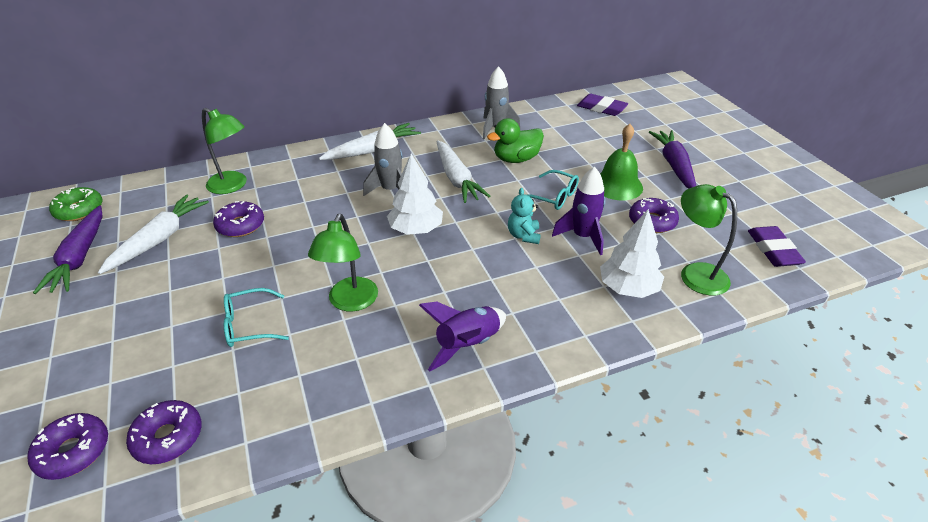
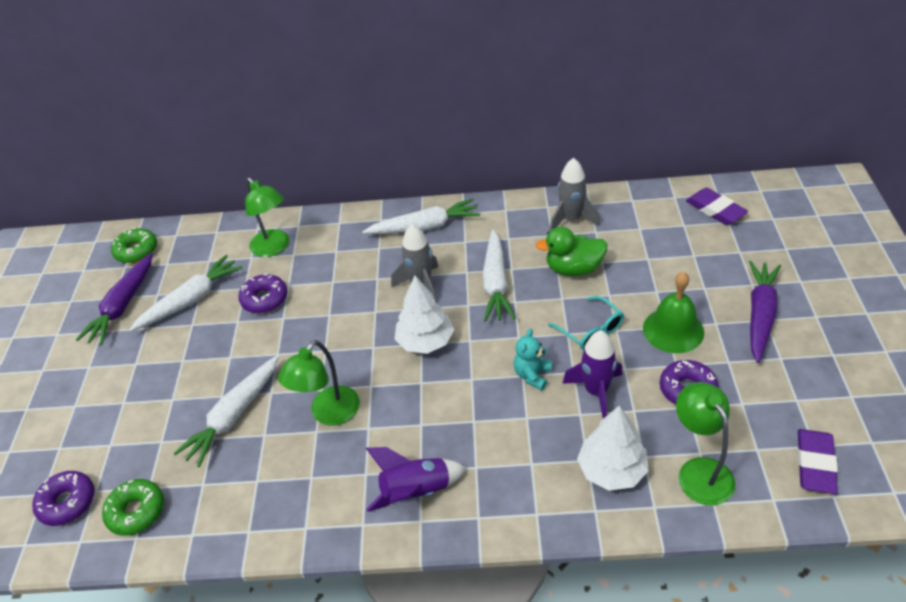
camera: 25 degrees right, 5 degrees up
(168, 437) = (136, 511): purple donut -> green donut
(249, 325) = (234, 416): turquoise glasses -> white carrot

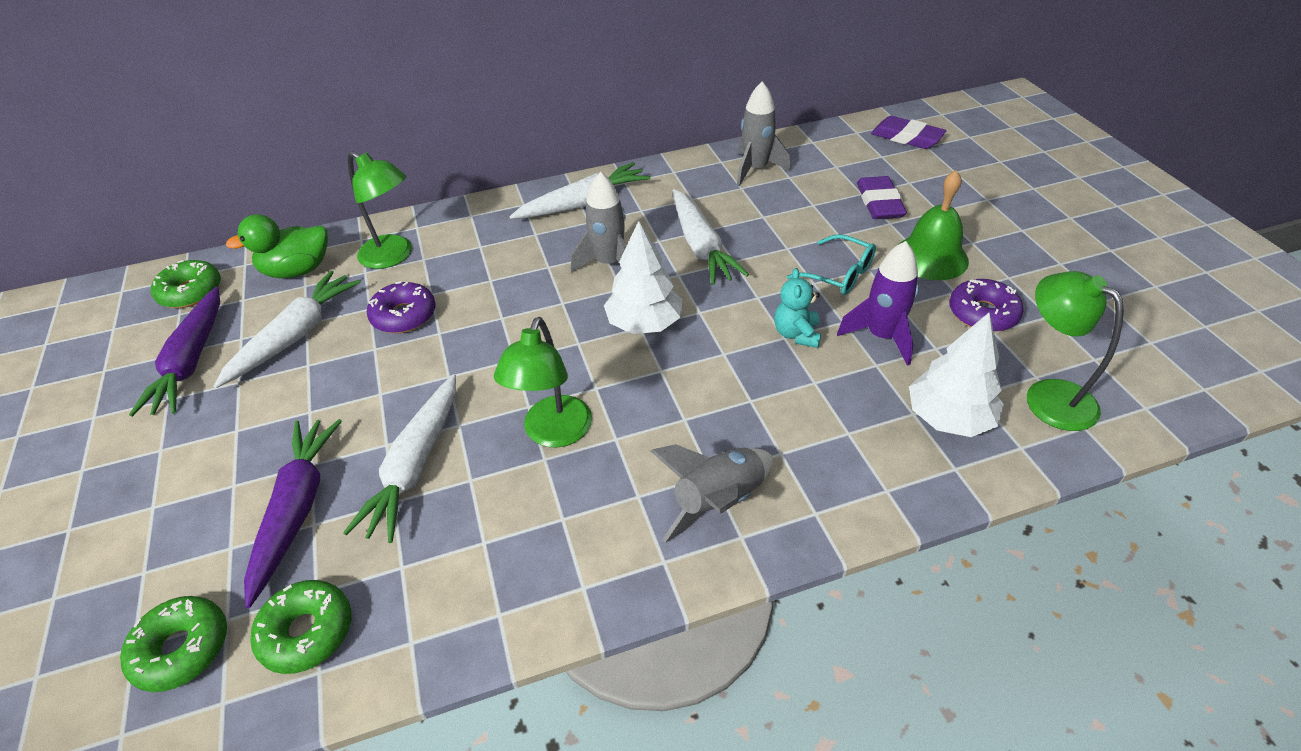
camera: 20 degrees left, 0 degrees up
(67, 502) = (182, 649): purple donut -> green donut
(416, 491) = (718, 501): purple rocket -> grey rocket
(573, 269) = (784, 216): green duck -> green duck (297, 270)
(760, 315) = (1013, 226): purple carrot -> purple carrot (297, 509)
(815, 464) = (1164, 360): purple eraser -> purple eraser (879, 203)

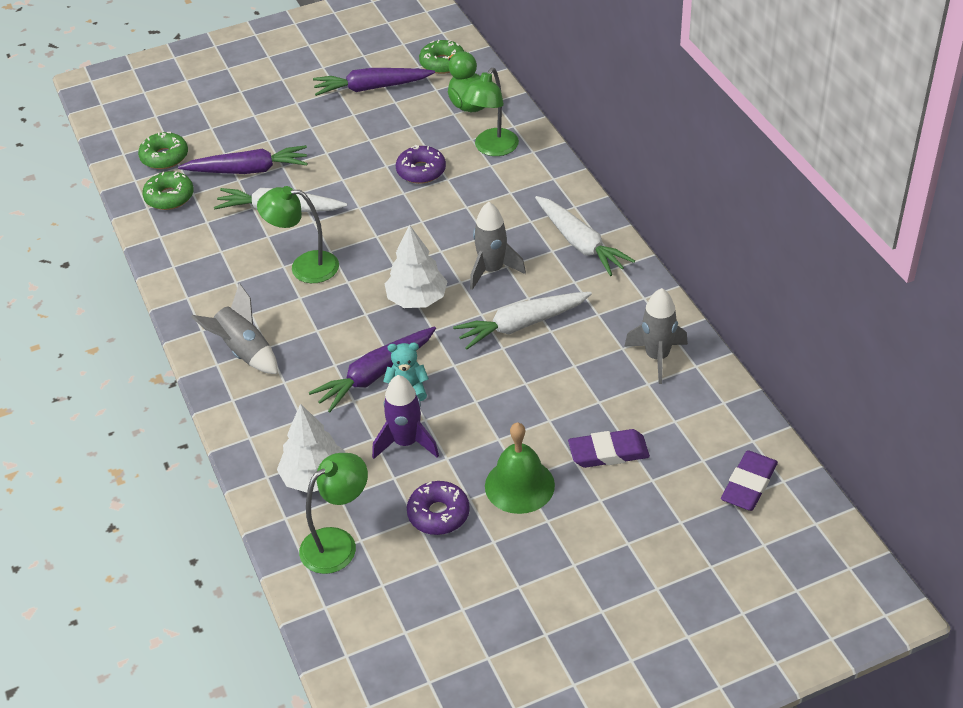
camera: 85 degrees right, 0 degrees up
(296, 335) = (398, 125): white carrot -> none
(772, 362) = (375, 375): none -> purple carrot
(839, 274) = (488, 418): turquoise glasses -> none

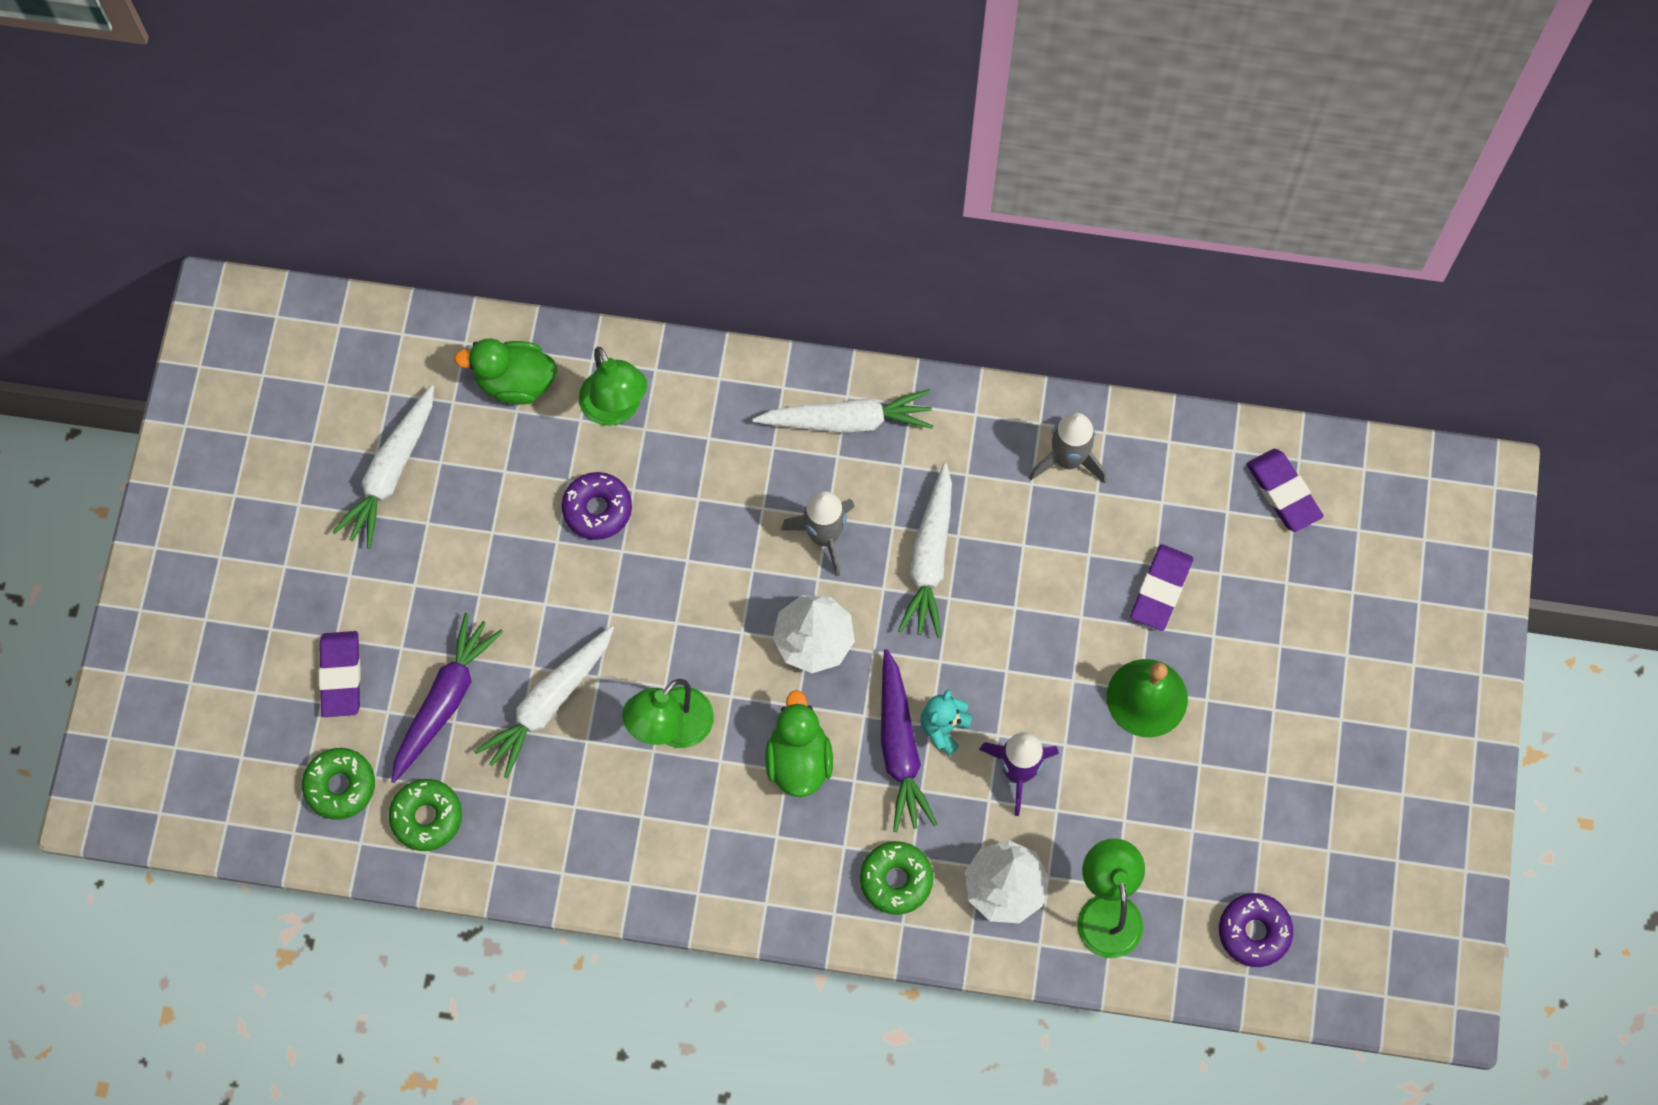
camera: 60 degrees left, 25 degrees up
(232, 127) = (341, 676): none -> purple eraser
(244, 351) = (766, 864): grey rocket -> none
(328, 332) = (799, 760): none -> green duck
(371, 88) = (391, 473): purple carrot -> white carrot
(438, 514) = (1132, 795): purple donut -> purple donut (1254, 932)
(442, 63) = (405, 363): green donut -> green donut (896, 880)

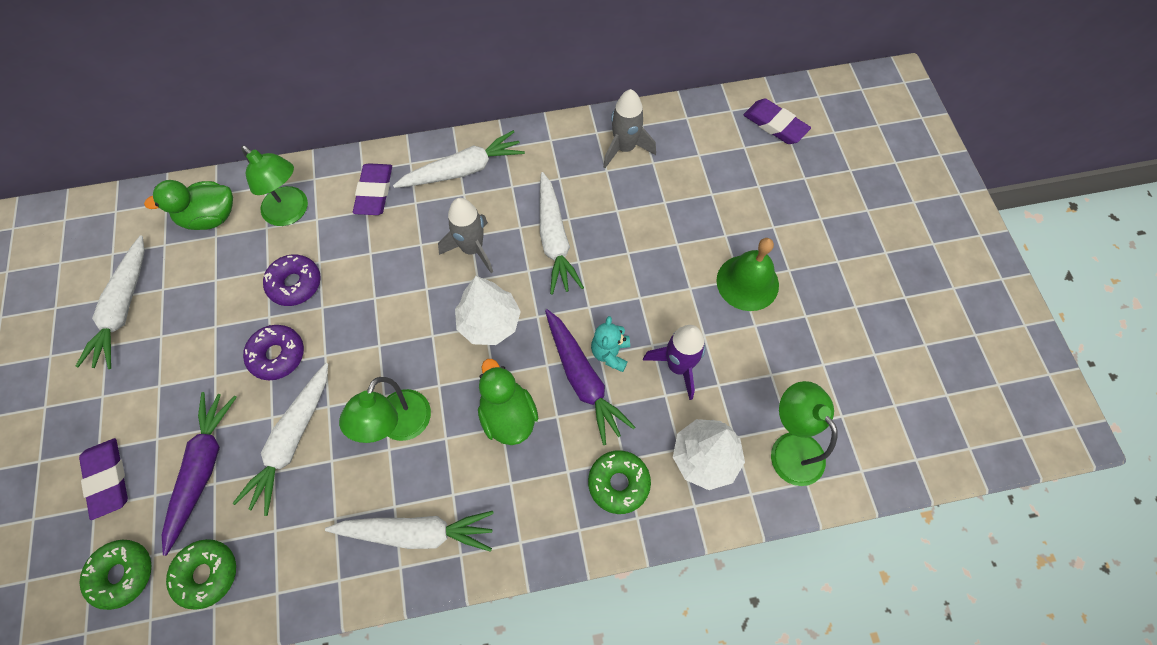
camera: 20 degrees left, 5 degrees down
(658, 853) = (417, 533): none -> white carrot
(1161, 589) = (724, 208): purple eraser -> purple eraser (374, 192)
(1254, 932) = (904, 424): purple donut -> purple donut (277, 355)

